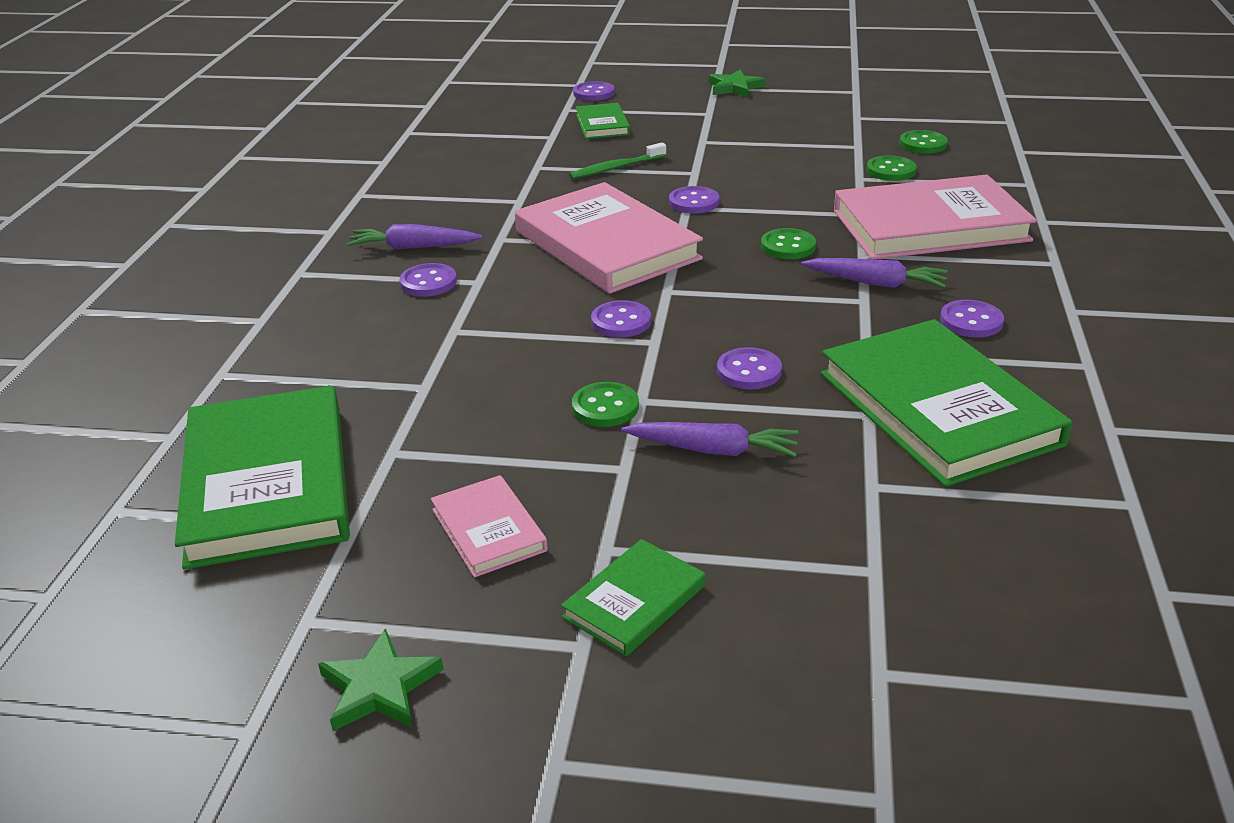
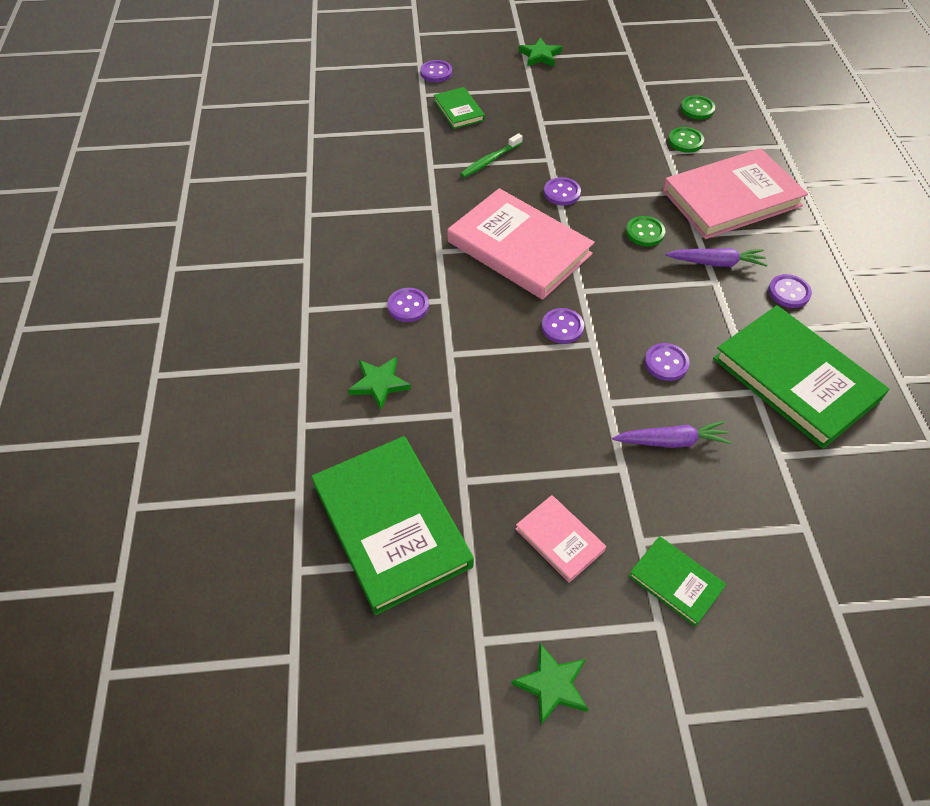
camera: 15 degrees left, 20 degrees up
(344, 347) = (379, 384): none -> green star
(413, 247) = (379, 269): purple carrot -> none
(605, 407) = (586, 413): green button -> none
(634, 601) = (675, 582): green book -> green book turned 75 degrees counterclockwise

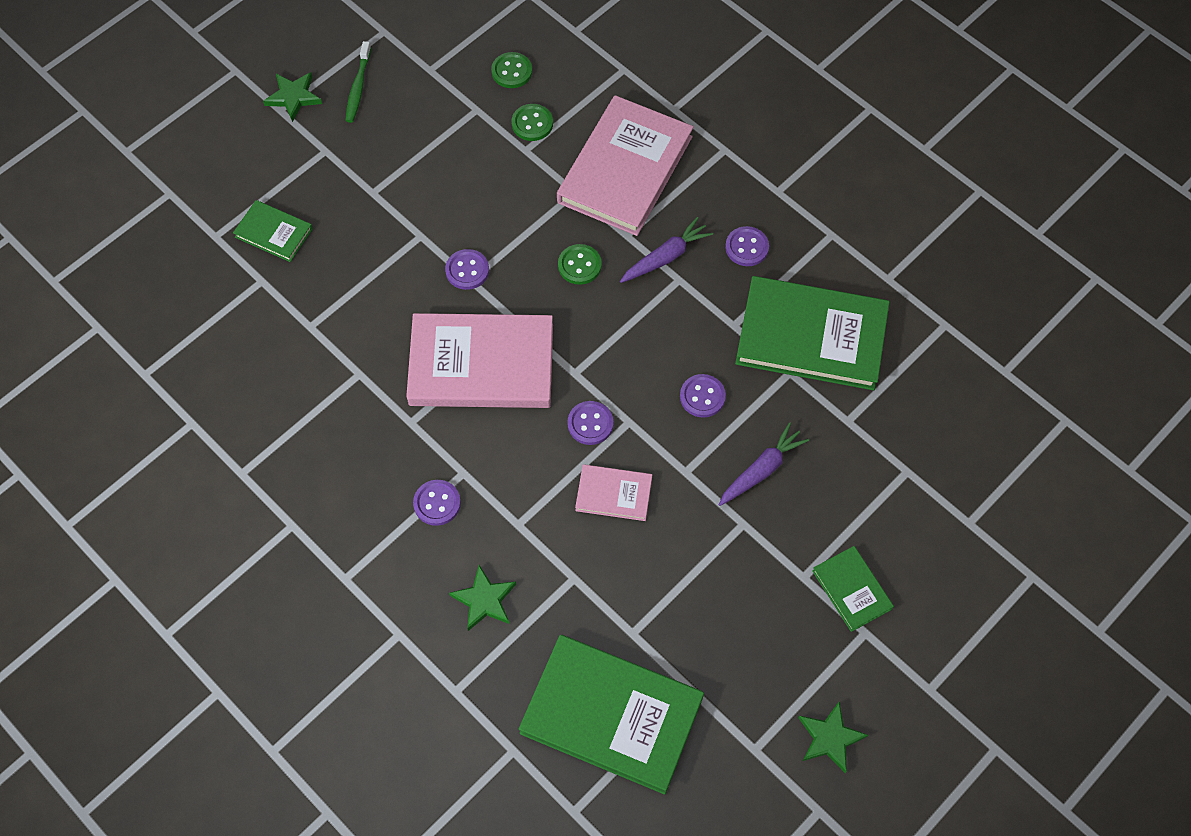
camera: 40 degrees left, 10 degrees up
(436, 72) = (201, 195): purple button -> none
(490, 160) = (364, 278): green toothbrush -> green toothbrush (358, 87)
(559, 539) = (746, 623): pink book -> pink book (614, 494)
(675, 582) = (852, 590): green book -> green book turned 60 degrees clockwise

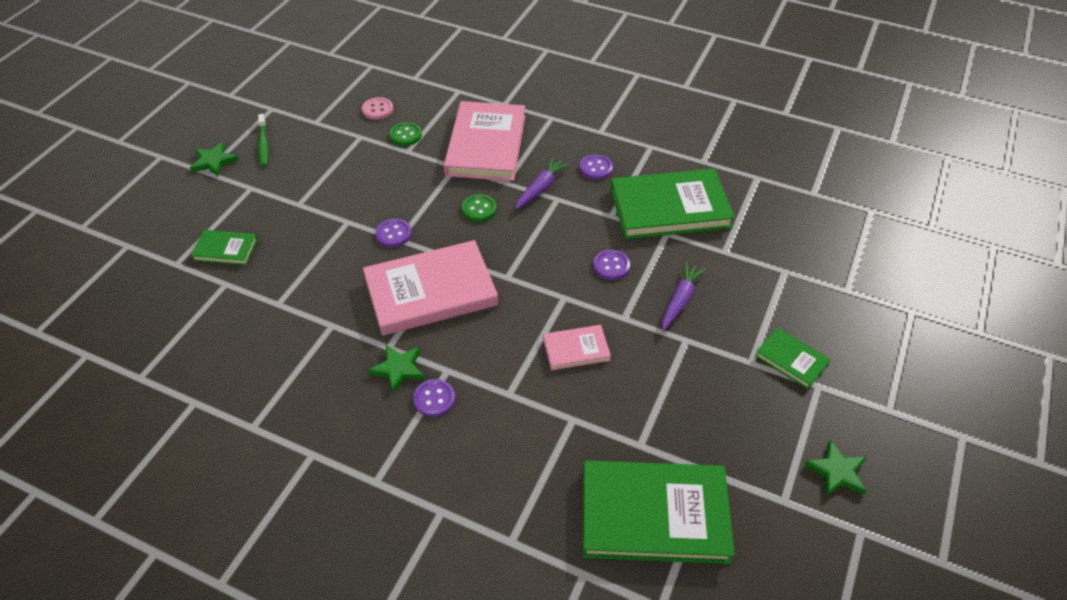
camera: 20 degrees left, 15 degrees down
(484, 600) = (505, 460): green star -> green star (398, 369)
(512, 71) = (377, 110): green button -> pink button
(590, 424) = (535, 307): purple button -> none

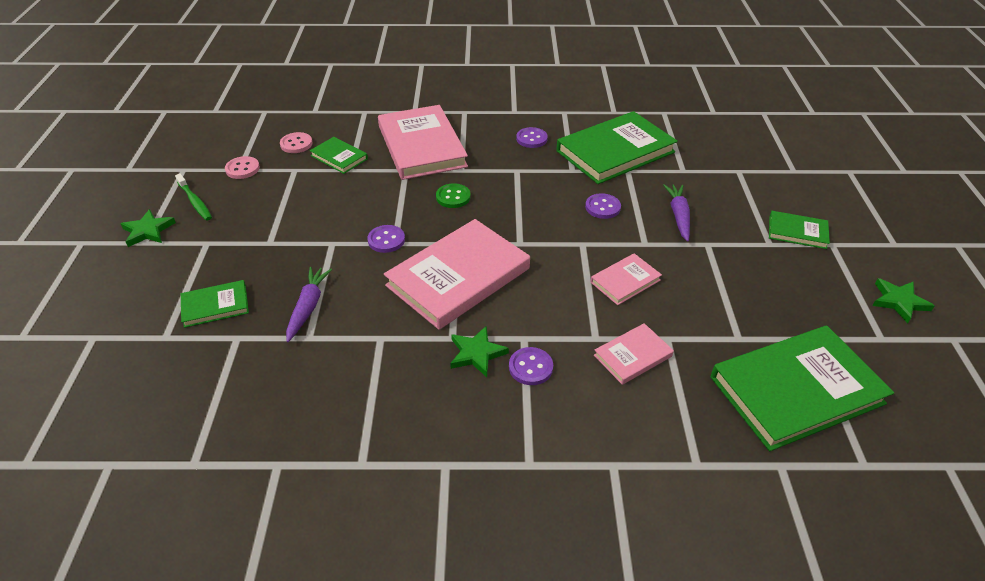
camera: 25 degrees left, 5 degrees down
(318, 123) = (242, 169): none -> pink button
(405, 135) = (339, 157): green button -> green book
(529, 423) = (633, 356): none -> pink book
(540, 188) = (496, 166): purple carrot -> purple carrot (308, 307)

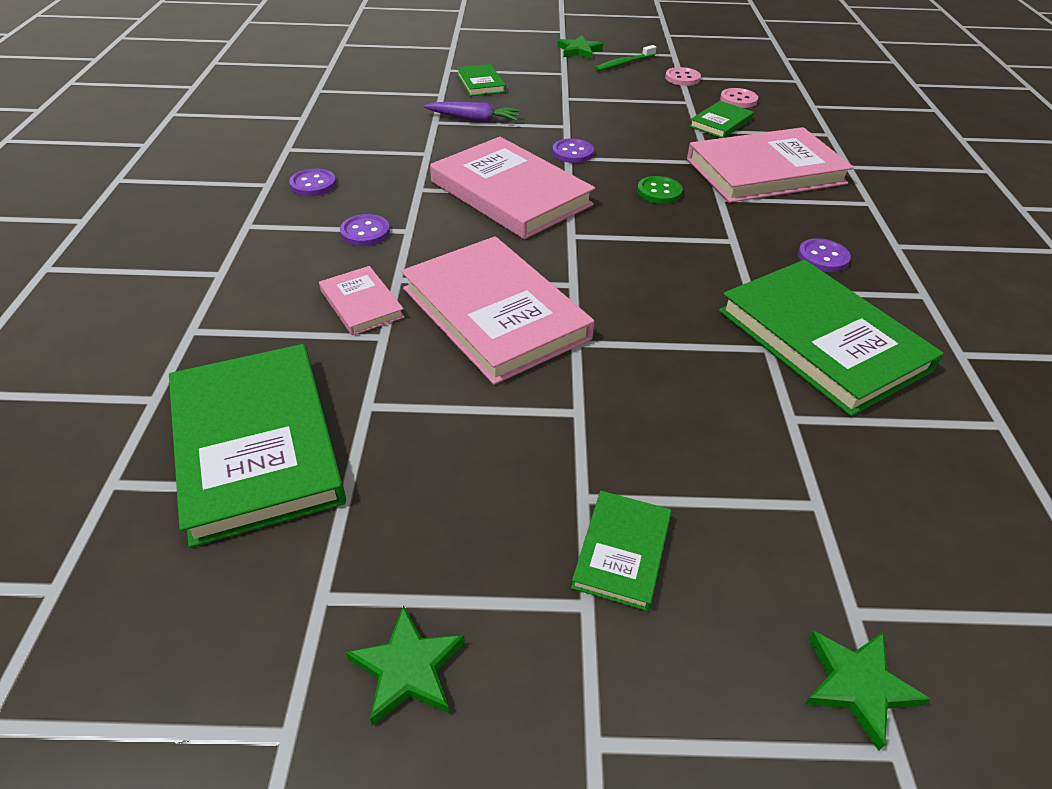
camera: 90 degrees right, 0 degrees up
(476, 353) = (393, 202): green star -> green star (857, 685)
(602, 207) = (659, 310): purple button -> purple button (313, 184)
(625, 281) = (495, 313): pink book -> pink book, size x2.07
(678, 216) = (650, 389): purple carrot -> none

